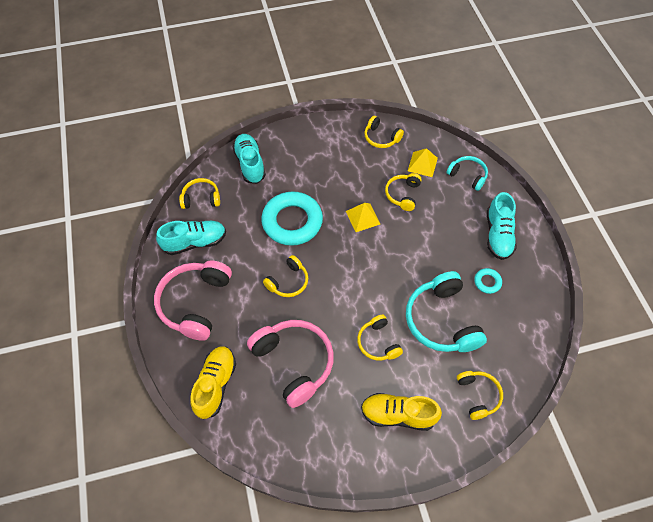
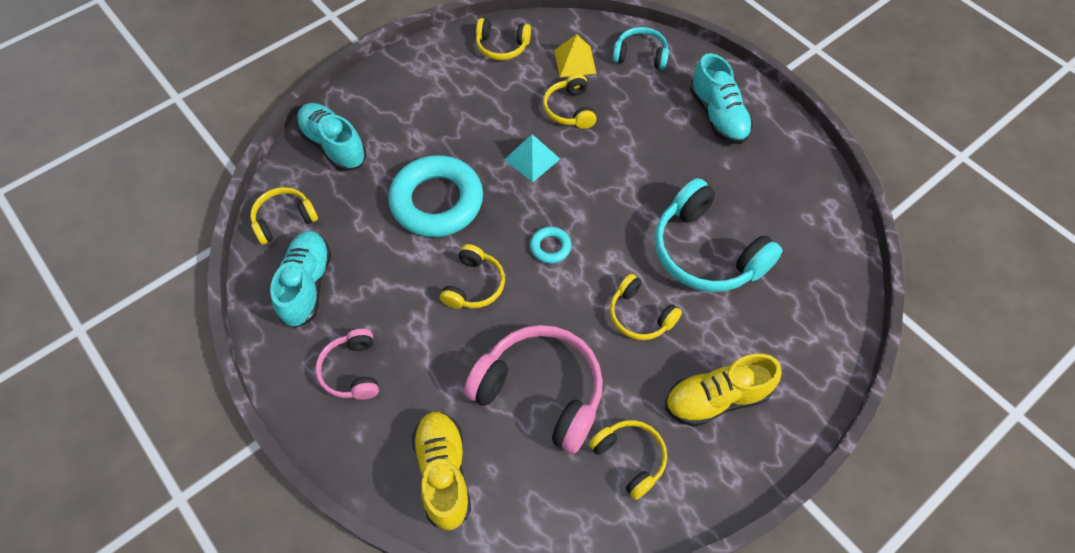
camera: 25 degrees left, 0 degrees up
(195, 242) = (307, 285): turquoise shoe -> turquoise shoe turned 45 degrees counterclockwise
(195, 303) = (352, 371): pink headphones -> pink headphones, size x0.55
(362, 217) = (532, 159): yellow pyramid -> turquoise pyramid
(478, 395) = (802, 327): yellow headphones -> yellow headphones (630, 458)
(487, 282) = (736, 180): turquoise ring -> turquoise ring (550, 247)

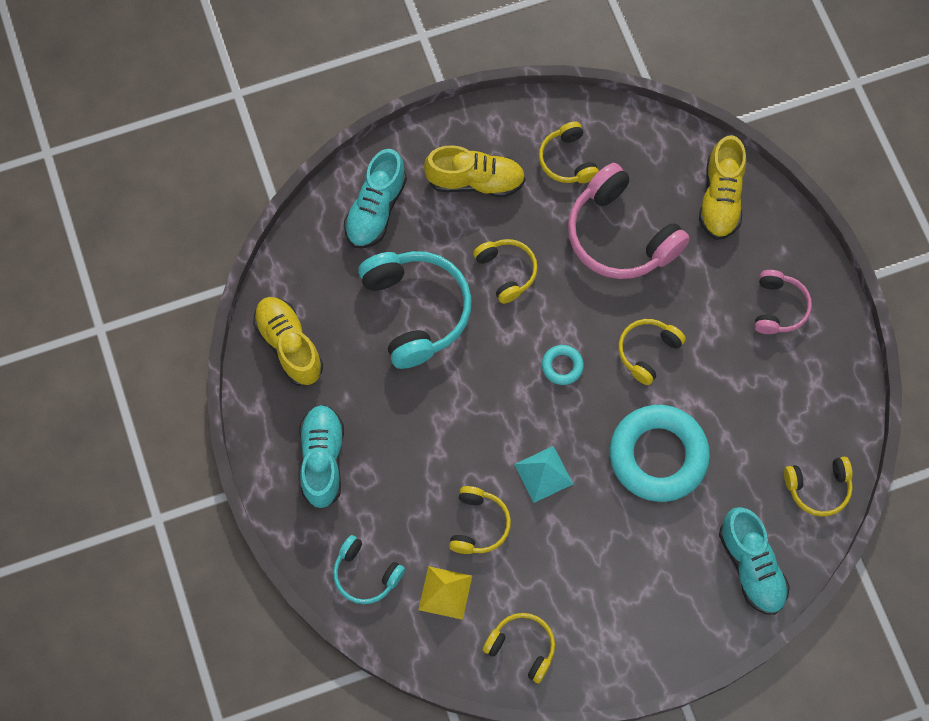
camera: 160 degrees left, 10 degrees up
(307, 285) = (806, 405): turquoise shoe -> turquoise shoe (376, 209)
(799, 188) = (289, 346): none -> yellow shoe

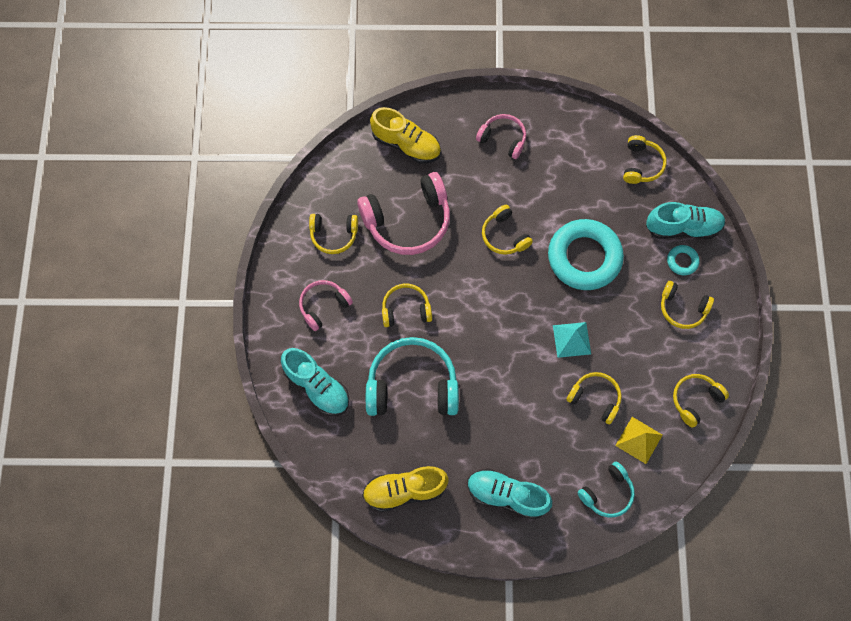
camera: 70 degrees left, 0 degrees up
(475, 181) = (323, 306): yellow shoe -> pink headphones
(562, 366) = (494, 297): turquoise ring -> turquoise ring (682, 261)
(638, 597) = (682, 308): none -> yellow headphones

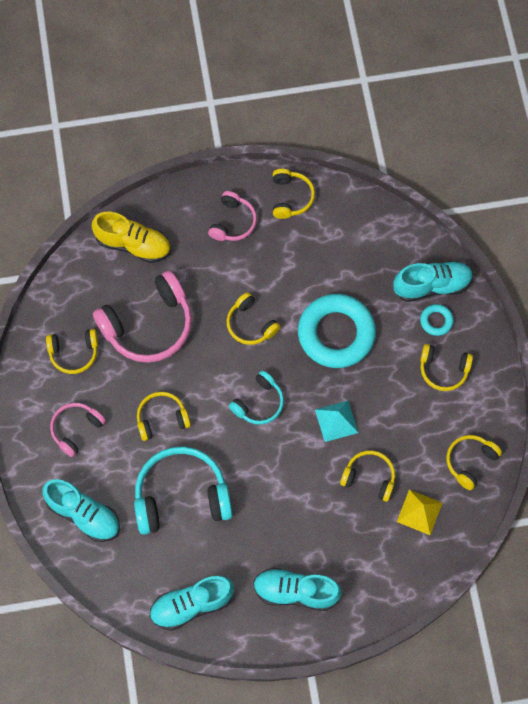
camera: 10 degrees left, 0 degrees up
(405, 490) = (192, 604): yellow shoe -> turquoise shoe
(503, 139) = (233, 222): pink headphones -> pink headphones turned 90 degrees clockwise
(607, 493) = (396, 571): turquoise headphones -> turquoise headphones (259, 403)
(641, 165) = (380, 226): yellow headphones -> yellow headphones (291, 197)

